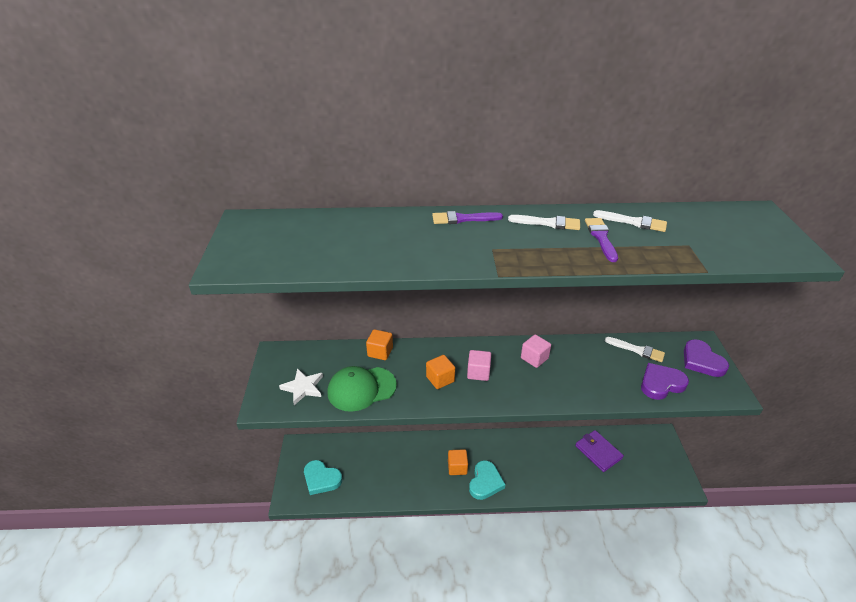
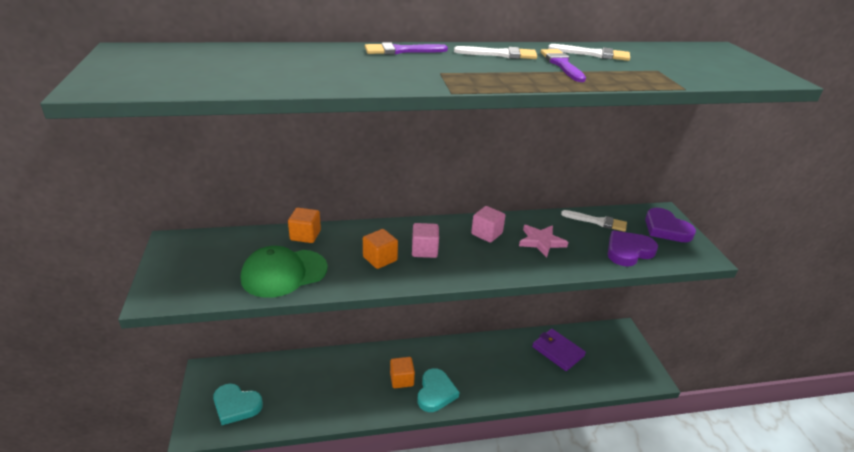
camera: 10 degrees left, 5 degrees down
(303, 387) = (209, 276): white star -> none
(582, 369) = (541, 242): none -> pink star

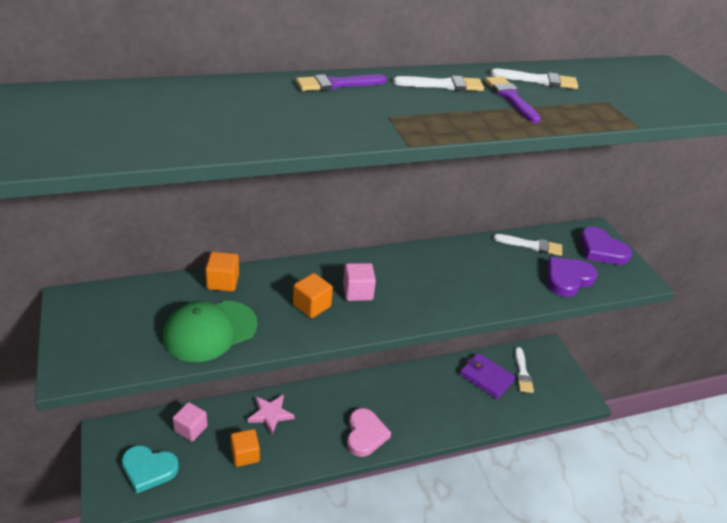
camera: 10 degrees left, 5 degrees up
(401, 379) = (327, 423): orange cube -> orange cube (245, 455)
(435, 392) = (365, 434): turquoise heart -> pink heart
(486, 234) = (420, 267): pink cube -> pink cube (191, 429)
(541, 242) = (478, 273): pink star -> pink star (270, 414)
(593, 350) = (522, 373): none -> white brush

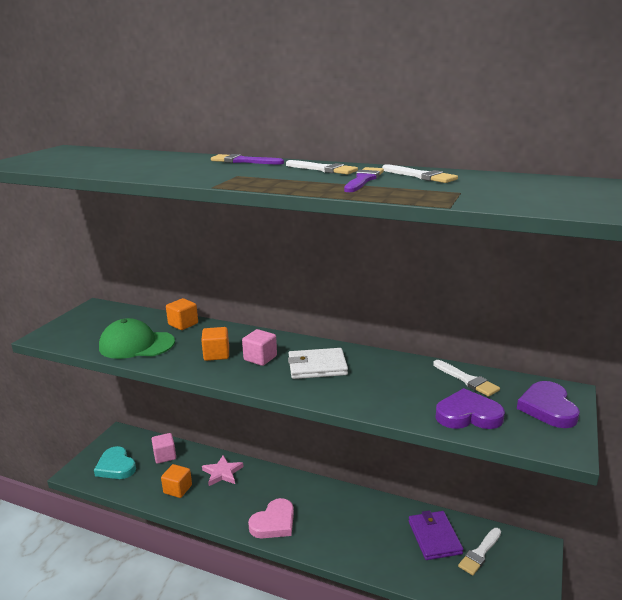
camera: 45 degrees right, 15 degrees down
(416, 280) = (317, 366): none -> white wallet

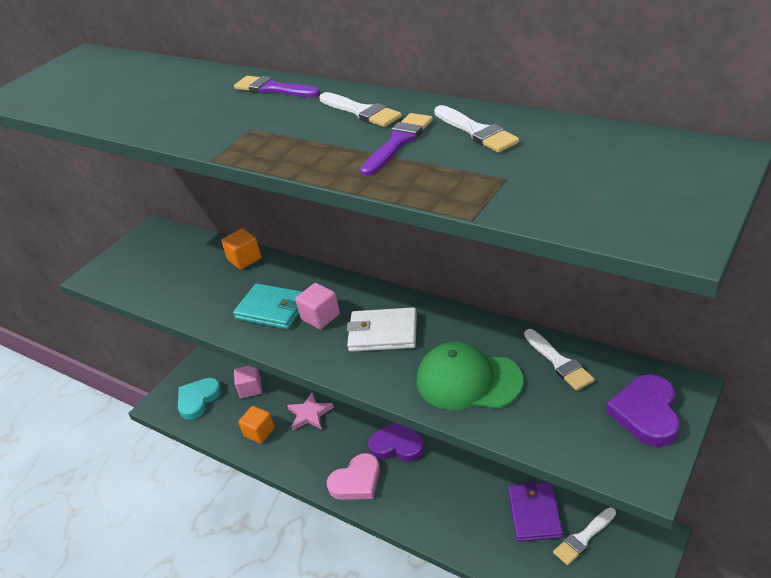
camera: 15 degrees right, 15 degrees up
(116, 466) = (198, 399): turquoise heart -> turquoise heart turned 60 degrees clockwise
(136, 345) = (188, 291): green cap -> green cap (468, 381)
(216, 354) = (272, 309): orange cube -> turquoise wallet
(468, 415) = (541, 418): purple heart -> purple heart (397, 445)

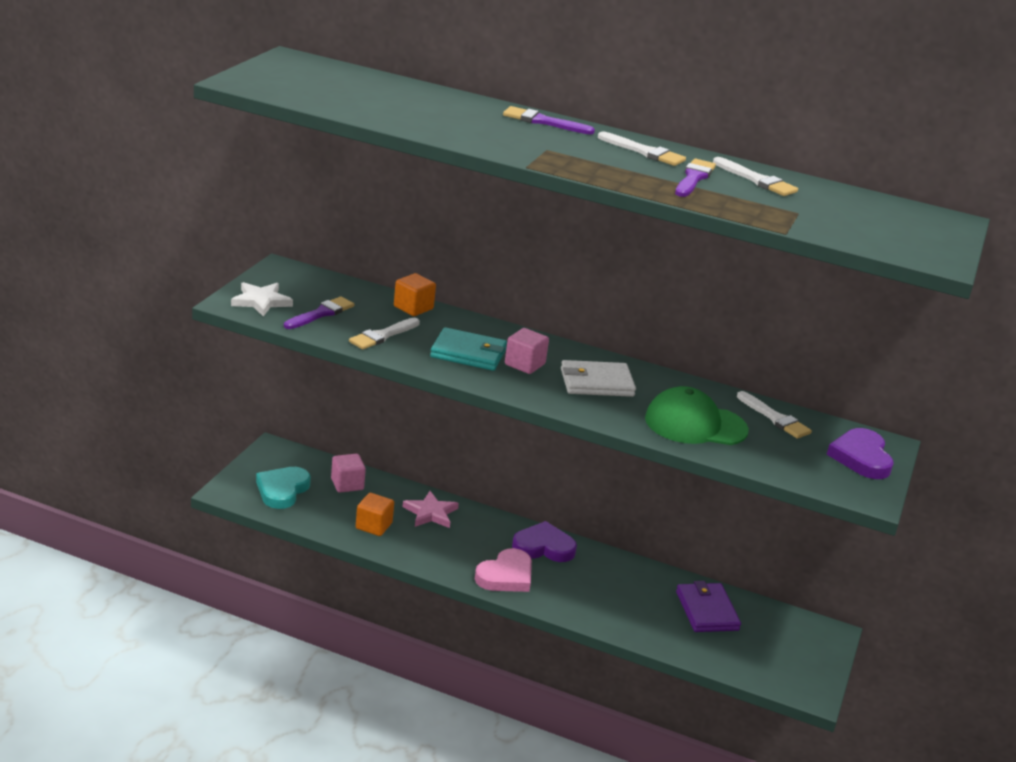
camera: 20 degrees left, 10 degrees down
(117, 270) = (261, 301): none -> white star
(161, 277) = (321, 313): none -> purple brush
(583, 538) = (760, 631): white brush -> white brush (382, 335)

